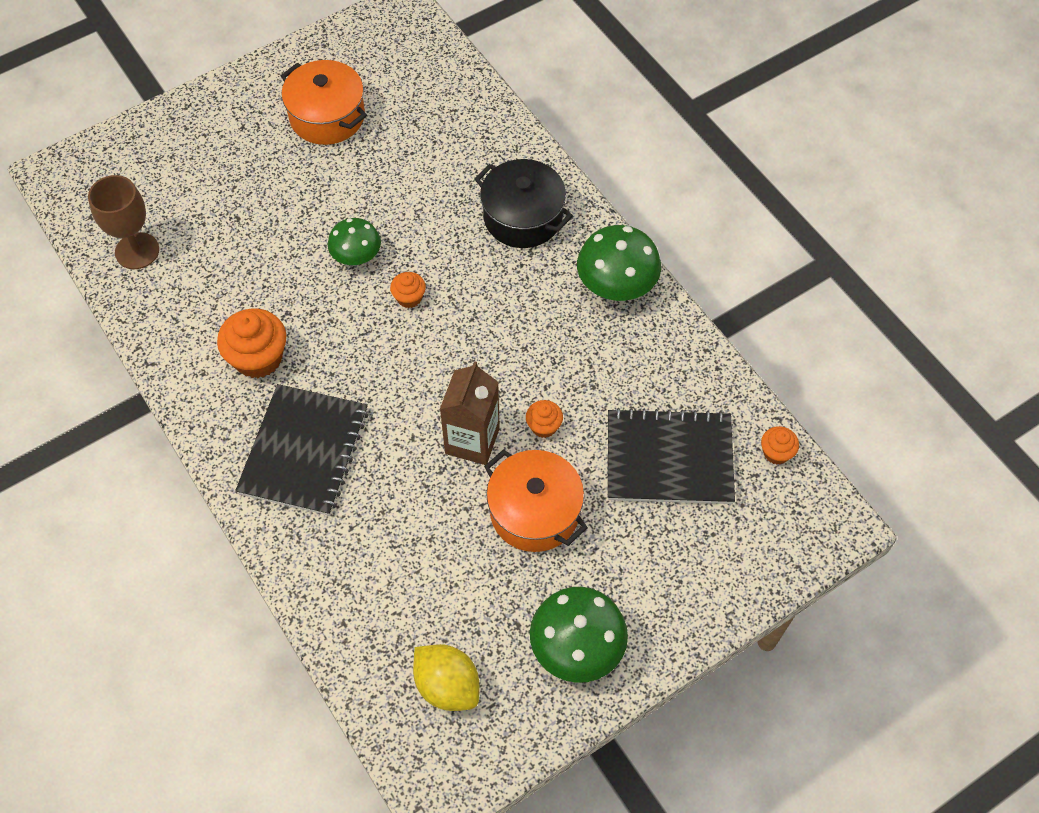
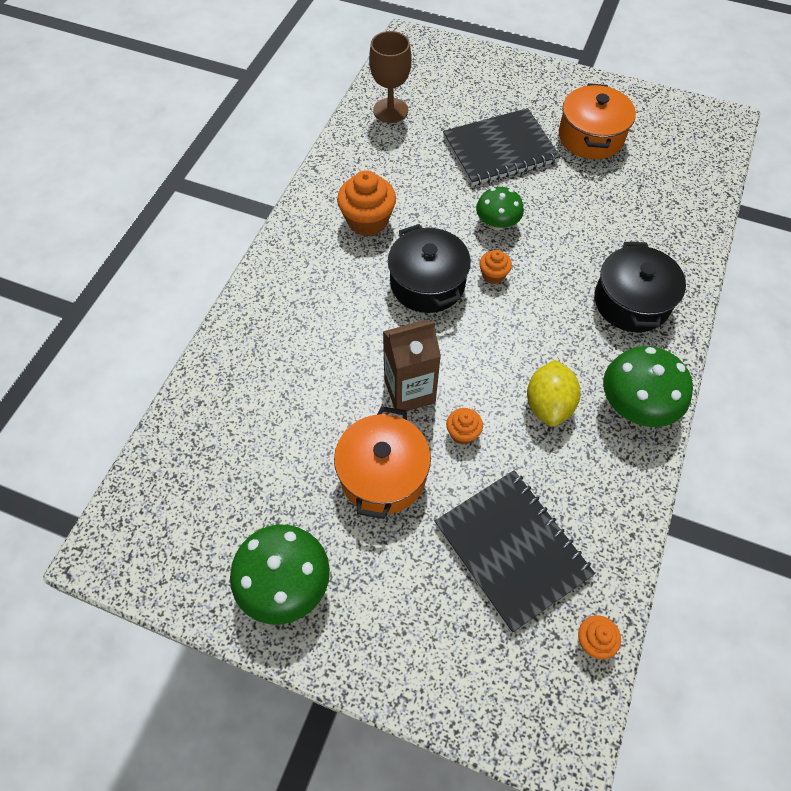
camera: 55 degrees right, 0 degrees up
(304, 451) = (317, 292): black notebook -> black notebook (500, 149)
(373, 355) = (427, 283): none -> black pot
(447, 685) = (192, 505): yellow lemon -> yellow lemon (548, 405)

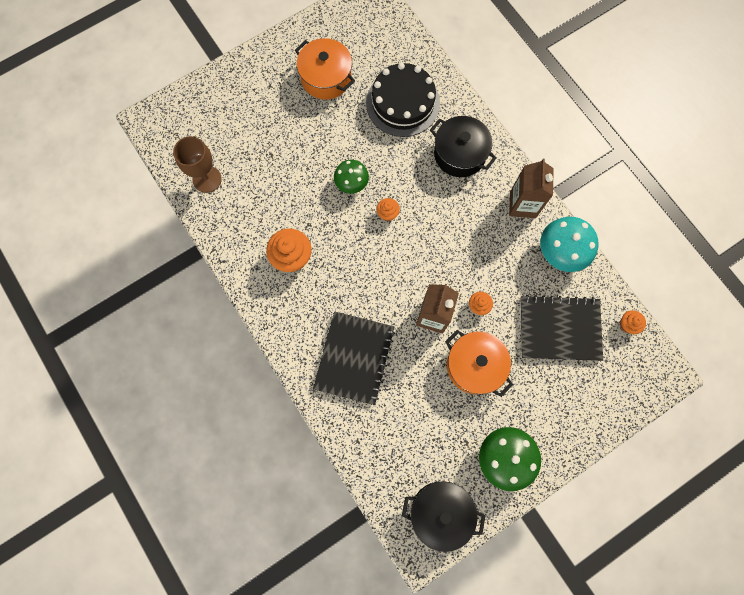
camera: 55 degrees left, 15 degrees up
(427, 283) = (366, 255): black pot -> black pot (440, 512)
(500, 149) = (294, 138): black notebook -> black notebook (354, 358)
(548, 405) = (492, 248): yellow lemon -> none
(617, 488) = (561, 252): none -> turquoise mushroom
(634, 215) = (403, 103): none -> black cake
(635, 405) = (522, 204): green mushroom -> brown carton

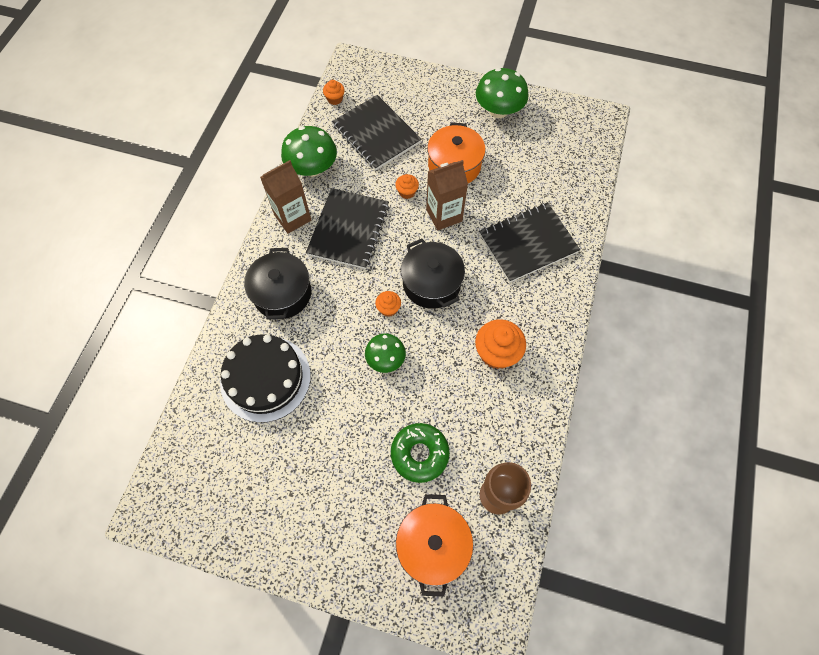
camera: 130 degrees left, 10 degrees down
(272, 155) = (419, 454): none -> green donut
(326, 78) = (292, 474): orange pot -> orange pot (433, 545)
(440, 512) = (570, 122): black pot -> black pot (431, 283)
(478, 236) = (348, 230): none -> black notebook
(561, 252) = (312, 168): turquoise mushroom -> green mushroom

